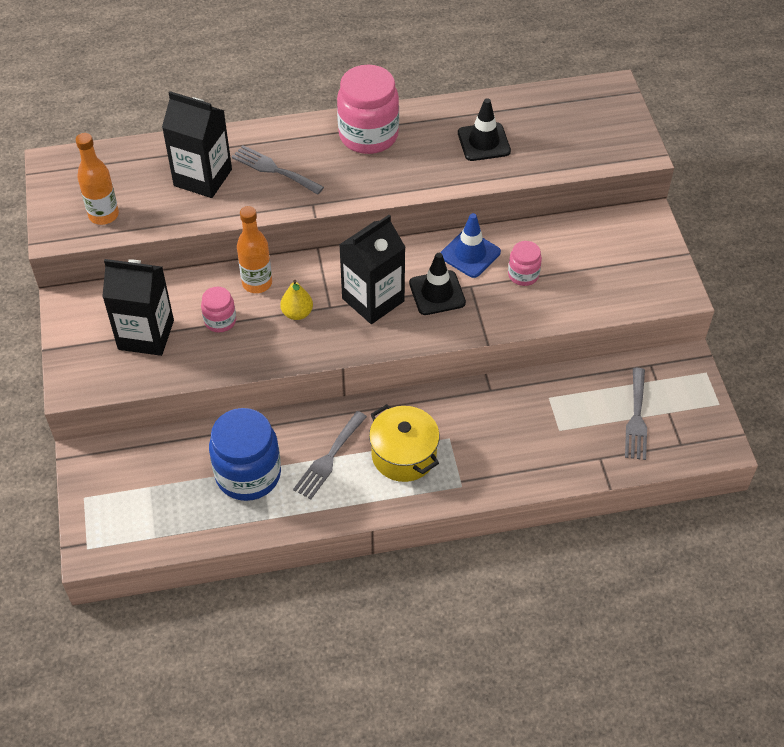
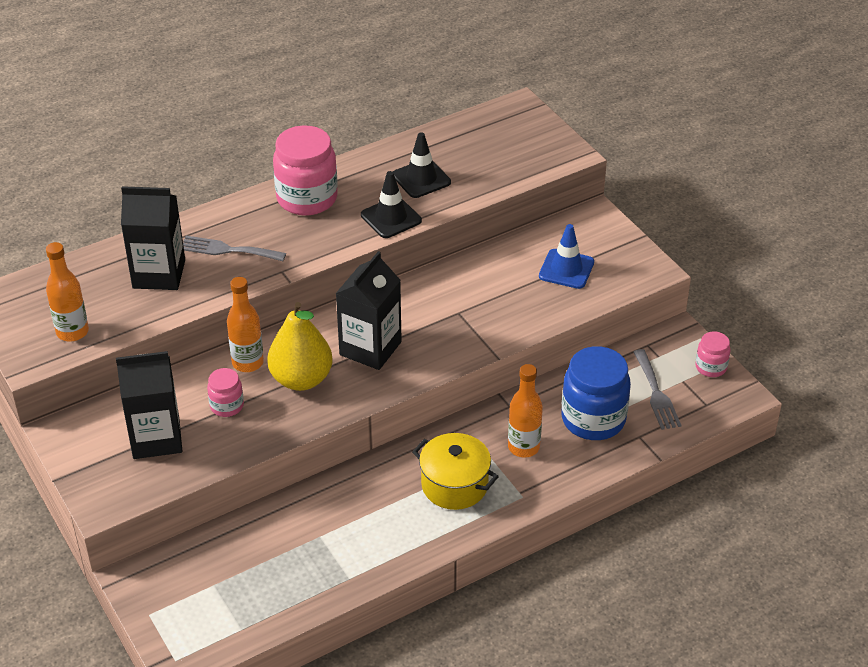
camera: 20 degrees left, 10 degrees down
(248, 474) = (309, 545): blue jar -> blue jar (593, 419)
(297, 313) = (301, 379): yellow pear -> yellow pear, size x1.91
(329, 458) = (383, 508): grey fork -> none
(437, 293) = (429, 327): black traffic cone -> black traffic cone (391, 218)
(470, 254) = (444, 285): blue traffic cone -> blue traffic cone (566, 269)
(484, 436) = (523, 447): none -> orange bottle
(523, 275) = (503, 291): pink jar -> pink jar (711, 367)

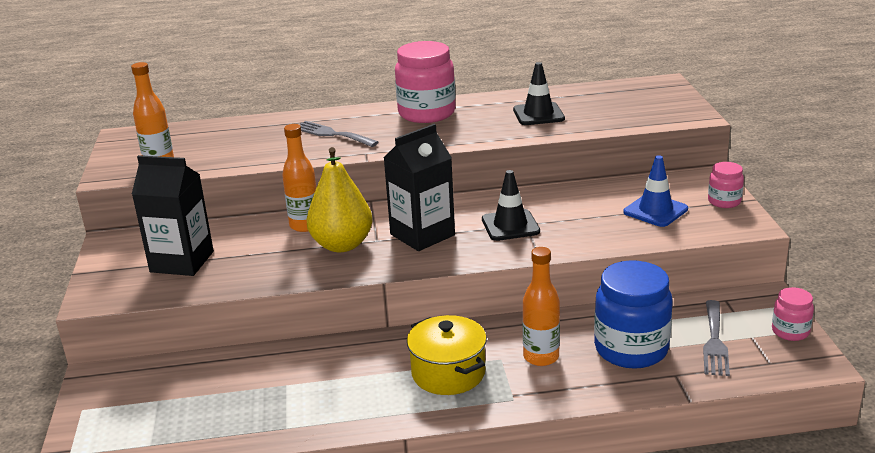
camera: 25 degrees right, 15 degrees down
(159, 274) = (262, 140): black carton -> none
(227, 406) = (261, 251): pink jar -> pink jar (724, 201)
(391, 218) = (491, 134): black traffic cone -> black traffic cone (510, 225)

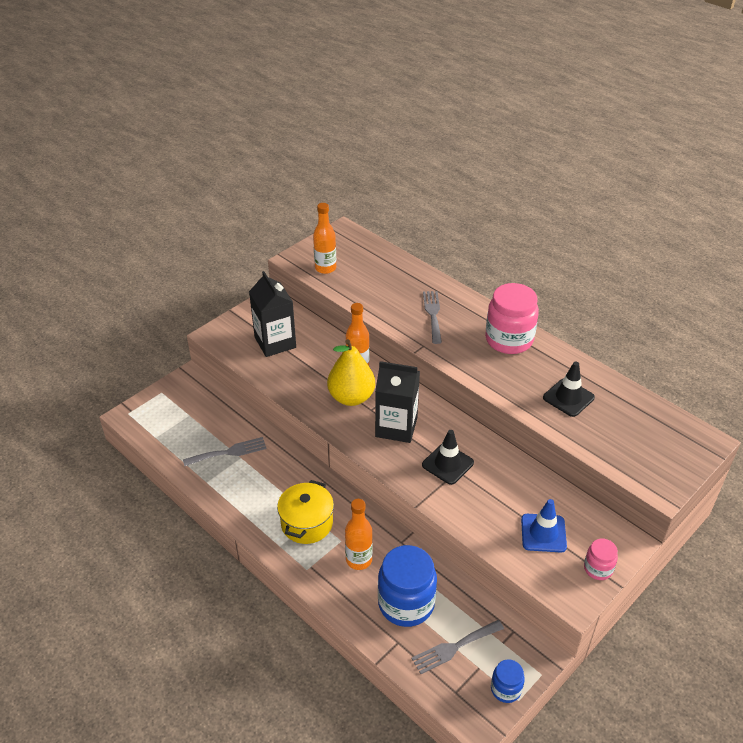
camera: 50 degrees right, 15 degrees up
(265, 390) = (229, 452): none -> grey fork
(790, 331) = (505, 689): pink jar -> blue jar

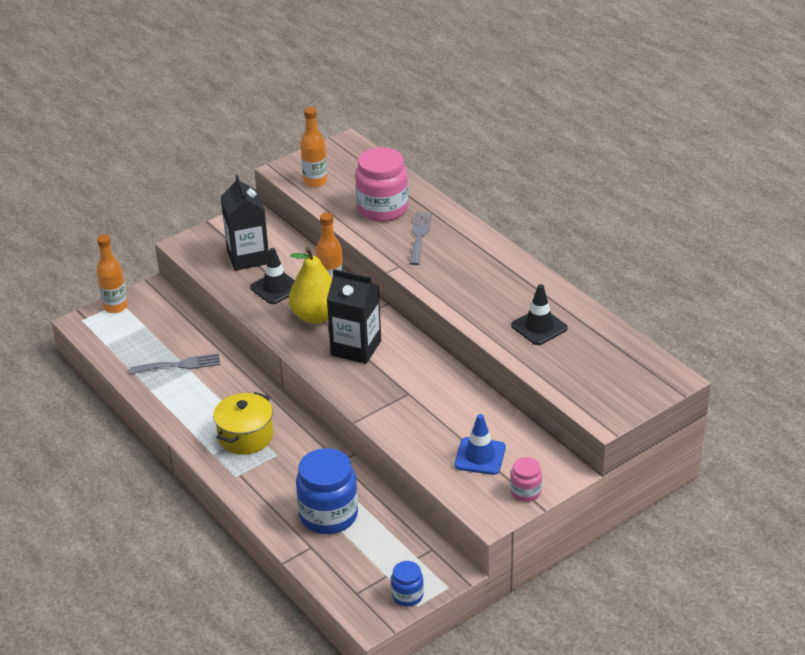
camera: 10 degrees right, 5 degrees down
(359, 560) = (291, 473): orange bottle -> orange bottle (115, 307)
(447, 464) = (400, 386): black traffic cone -> black traffic cone (276, 288)
(454, 647) = (366, 557): grey fork -> none
(509, 340) = (494, 267): pink jar -> pink jar (382, 209)

